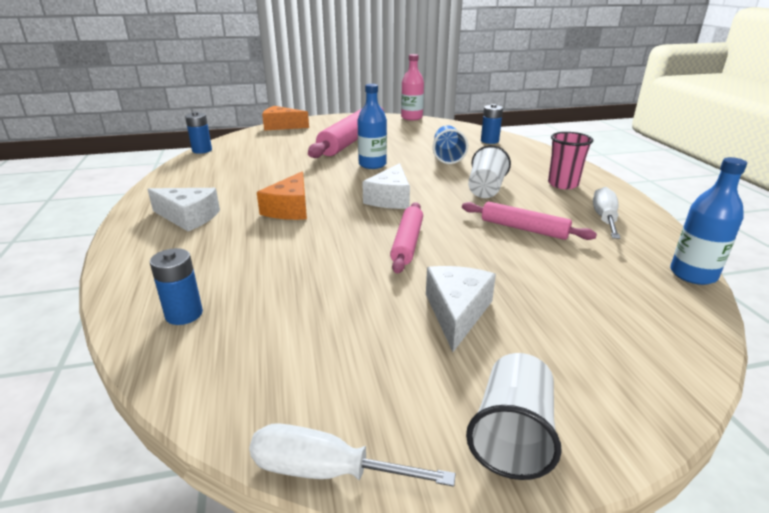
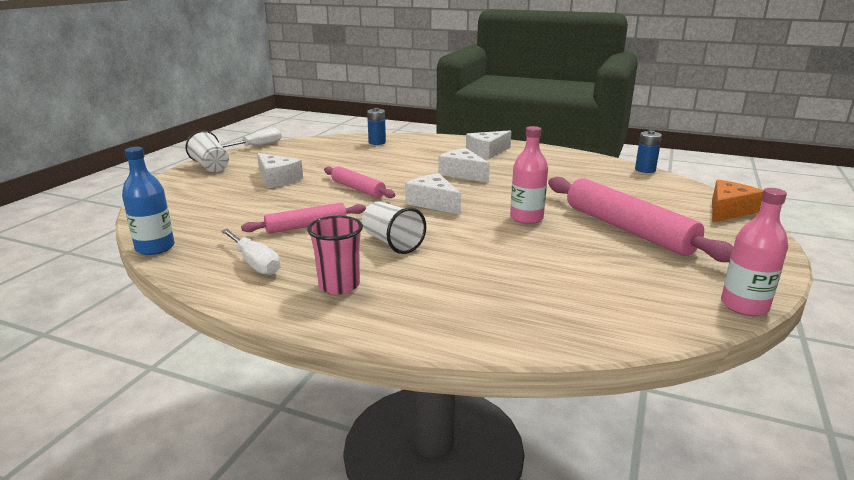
camera: 125 degrees right, 5 degrees down
(289, 209) = (463, 173): orange cheese -> white cheese
(372, 164) = (526, 218): blue bottle -> pink bottle
(447, 157) = (507, 260): blue cup -> none
(489, 141) = (544, 316): blue battery -> none

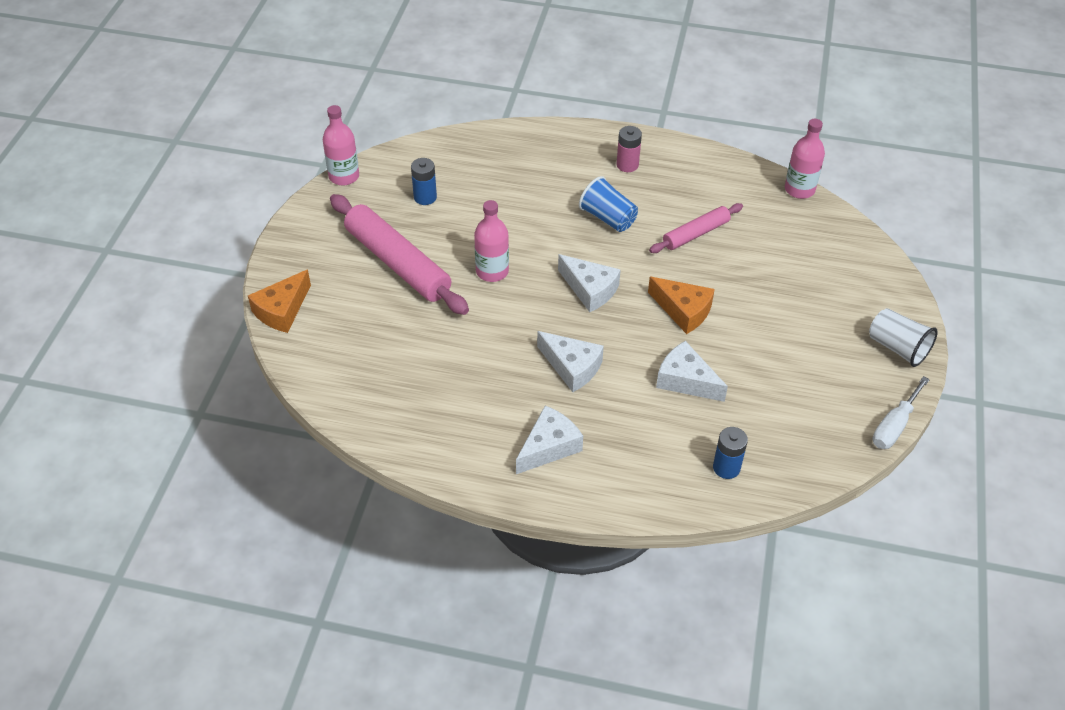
camera: 170 degrees right, 25 degrees up
(155, 248) = (799, 189): blue bottle -> pink bottle
(255, 263) = (704, 180): white screwdriver -> none
(277, 179) = (789, 323): white cheese -> white cheese (686, 380)
(339, 285) = (627, 165): pink cup -> pink battery
(357, 189) = (683, 311): pink rolling pin -> orange cheese
(392, 243) = (608, 218): white cup -> blue cup
(645, 170) = (333, 410): blue battery -> blue battery (425, 197)

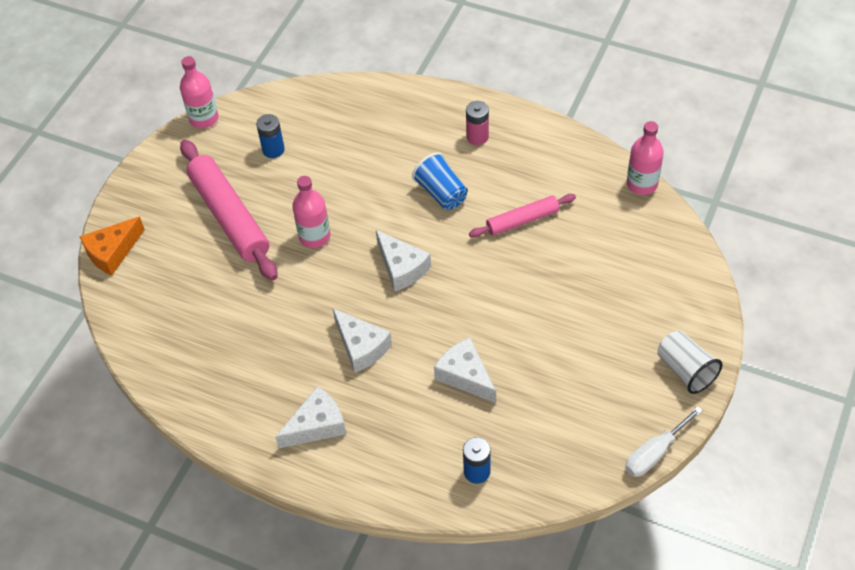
camera: 15 degrees right, 5 degrees up
(683, 311) = (485, 302): orange cheese -> none

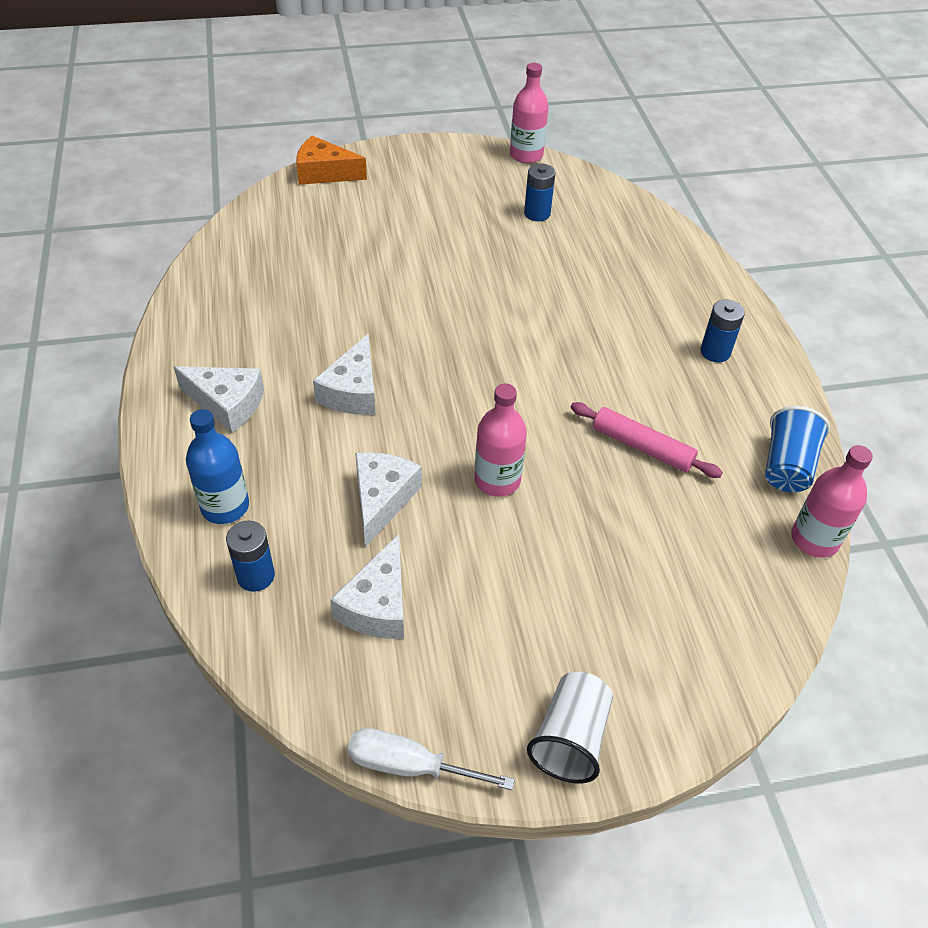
camera: 50 degrees right, 5 degrees down
(229, 216) = (430, 222): pink rolling pin -> none
(314, 236) = (461, 290): pink bottle -> pink bottle (497, 480)
(401, 268) = (481, 374): white cheese -> white cheese (378, 604)
(409, 465) = (225, 506): none -> blue bottle
(441, 193) = (610, 359): blue cup -> blue cup (787, 466)
(477, 137) = (715, 352): pink battery -> blue battery

